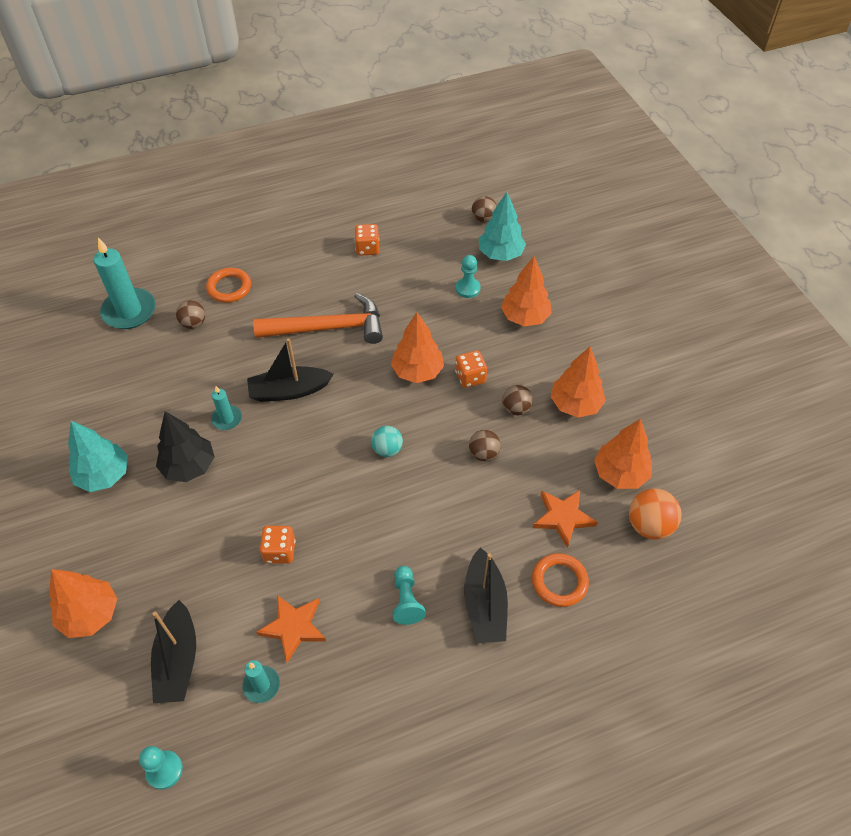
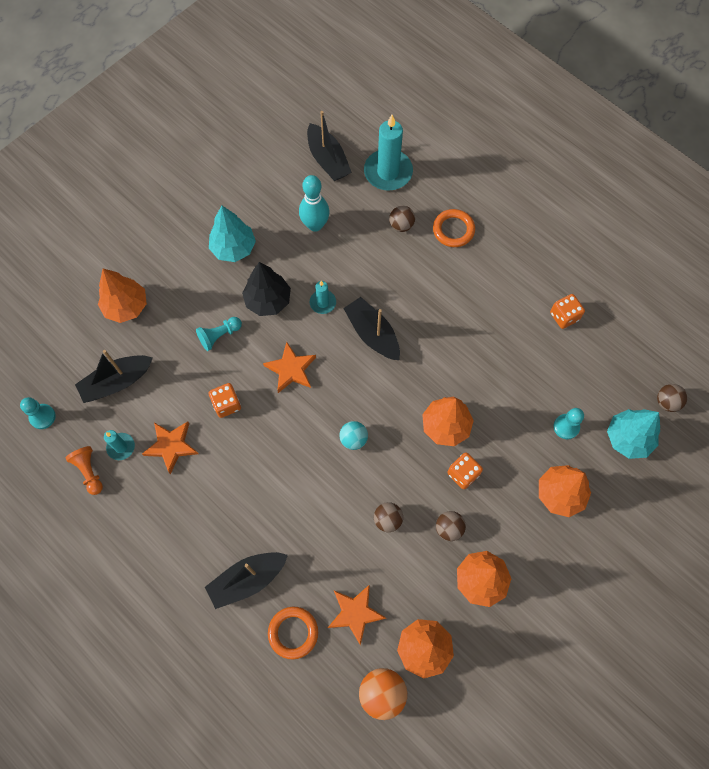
camera: 65 degrees right, 15 degrees up
(73, 353) = (327, 159): none -> black boat
(137, 392) = (315, 225): none -> turquoise bowling pin
(270, 735) = (89, 471): none -> orange pawn
(280, 475) = (291, 369): none -> orange star
(328, 328) = (453, 330): orange hammer -> none
(406, 600) = (226, 517): turquoise pawn -> turquoise pawn (219, 336)

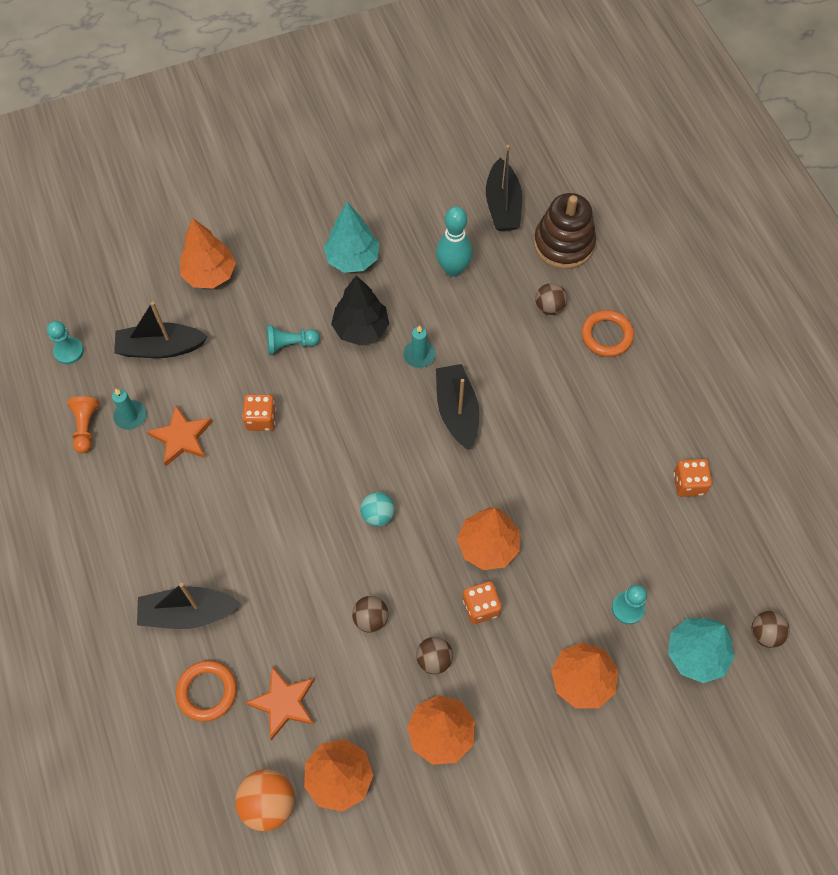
camera: 25 degrees right, 5 degrees down
(291, 369) = (348, 411): orange star -> none
(388, 172) = (563, 244): turquoise candle -> brown stacking toy

